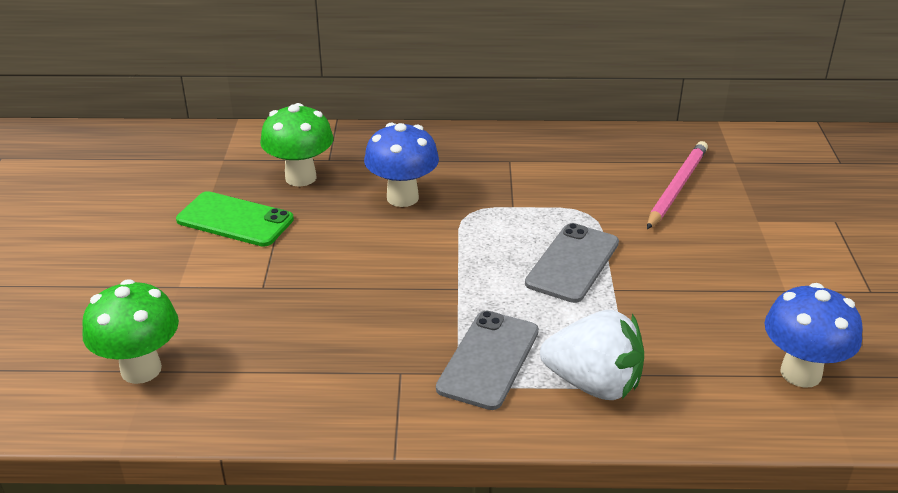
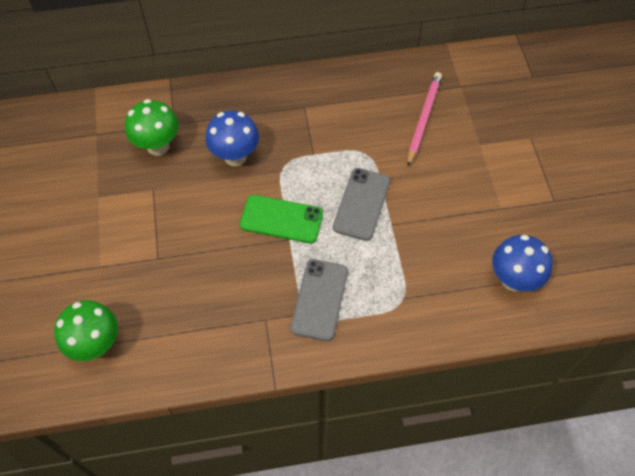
camera: 10 degrees left, 25 degrees up
(235, 220) = (121, 196): green phone -> green phone (281, 219)
(593, 384) = (388, 309): white strawberry -> none

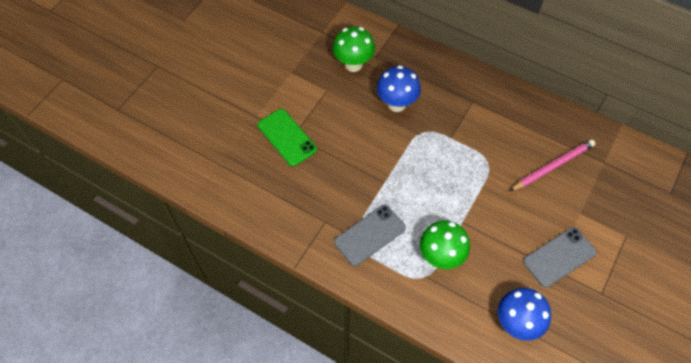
camera: 40 degrees right, 0 degrees up
(96, 344) = (216, 161): green mushroom -> green mushroom (440, 257)
(281, 219) = (391, 165): green phone -> green phone (287, 137)
(361, 204) = (454, 193): grey phone -> grey phone (559, 257)

